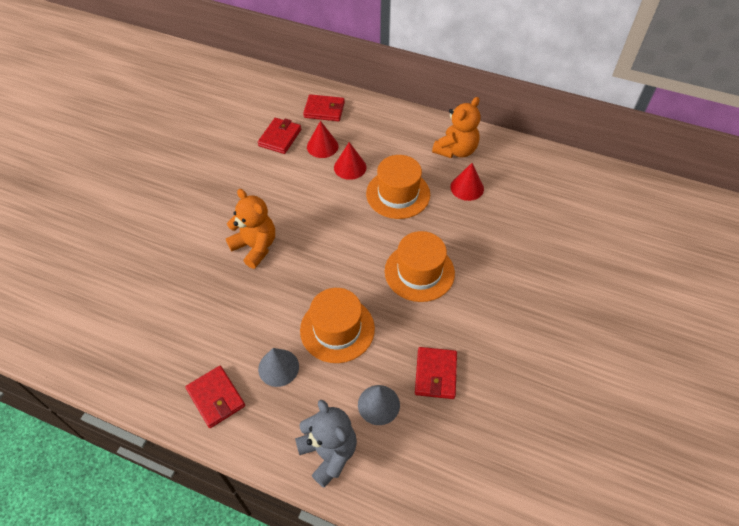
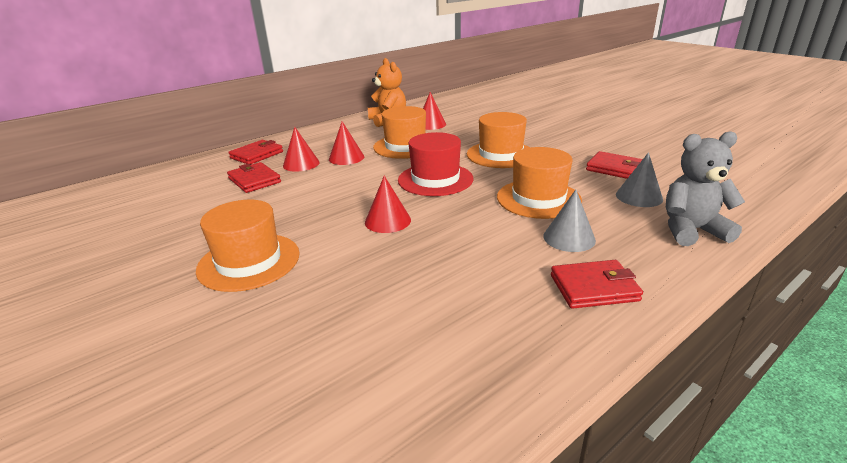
camera: 60 degrees left, 25 degrees down
(176, 203) = (249, 261): none -> orange hat
(255, 247) = (388, 221): orange teddy bear -> red cone
(338, 245) = (435, 179): none -> red hat

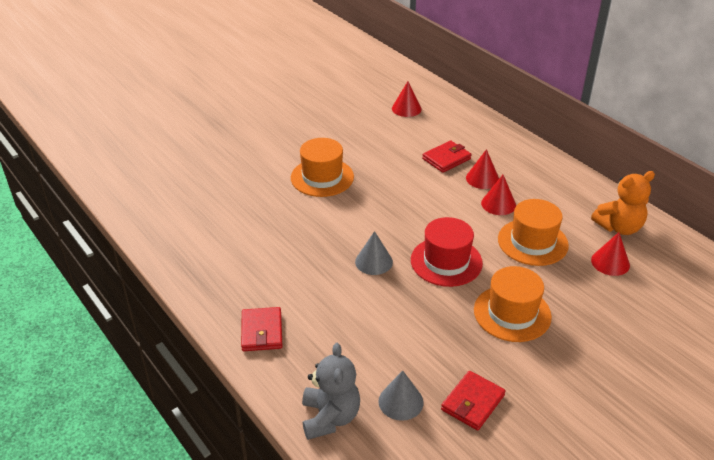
camera: 90 degrees right, 10 degrees up
(257, 155) = (503, 151): red wallet -> none
(388, 221) = (369, 234): red cone -> red cone (406, 108)
(538, 199) = (401, 326): orange hat -> none
(569, 238) = (329, 332): grey cone -> grey cone (374, 261)

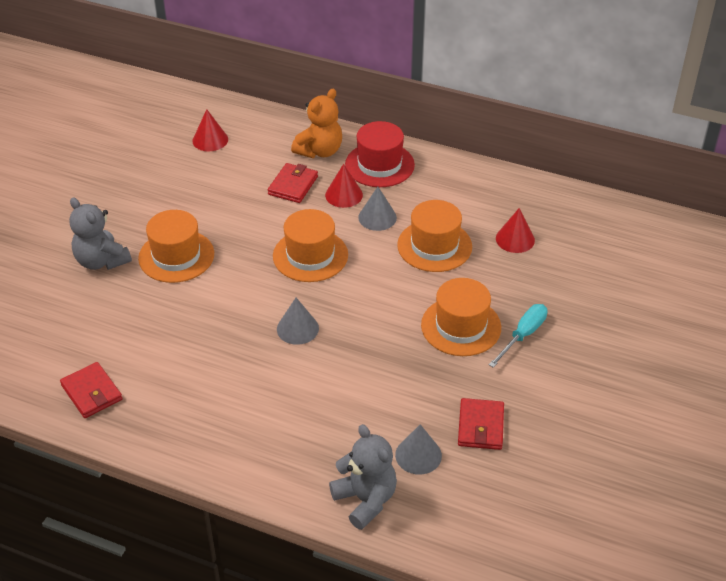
camera: 30 degrees left, 5 degrees up
(262, 331) = (239, 449): red wallet -> red wallet (92, 392)
(268, 162) = (101, 261): none -> grey teddy bear
(423, 212) = (310, 255): none -> orange hat
(446, 261) = (367, 299): red hat -> red hat (379, 165)
(498, 204) = (377, 217): red cone -> grey cone
(565, 343) = (523, 335): none -> turquoise screwdriver
(619, 227) = (502, 199): orange teddy bear -> orange teddy bear (319, 151)

